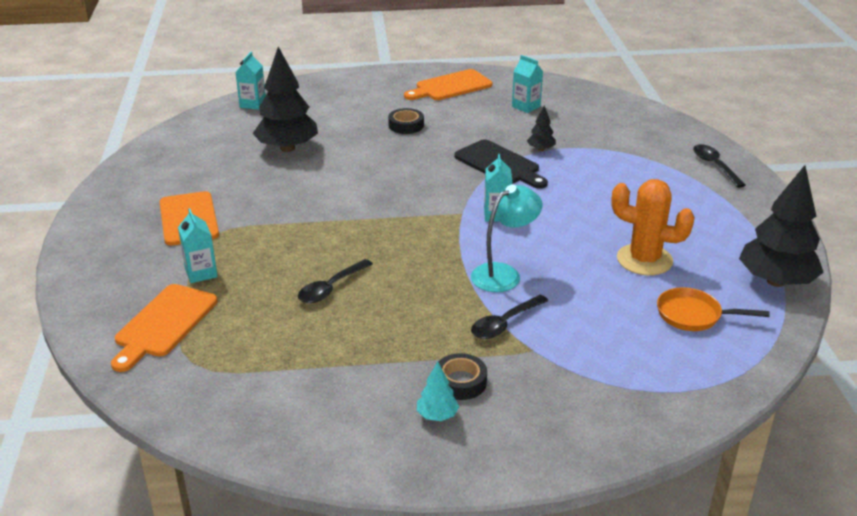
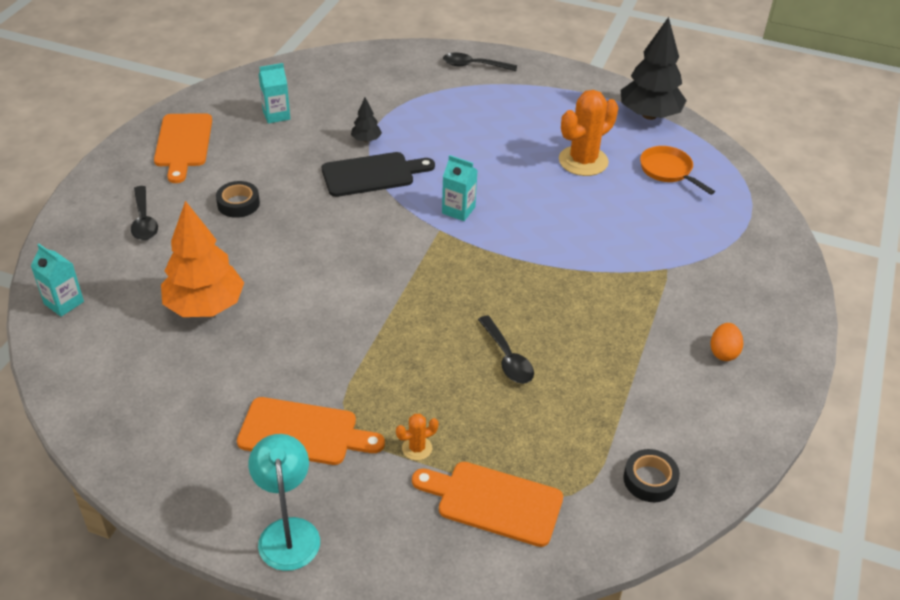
camera: 65 degrees left, 10 degrees up
(164, 324) = (493, 502): orange cutting board -> orange cutting board turned 150 degrees clockwise
(201, 273) = (417, 448): turquoise carton -> orange cactus
(287, 148) = (205, 306): black tree -> orange tree
(437, 415) = (723, 352): turquoise tree -> orange egg
(460, 382) = (688, 324): black tape -> black tape (650, 480)
(504, 274) = (554, 242): turquoise lamp -> turquoise lamp (288, 532)
(504, 324) = (624, 270): black spoon -> black spoon (144, 221)
(693, 315) = (668, 171): orange pan -> orange pan turned 105 degrees clockwise

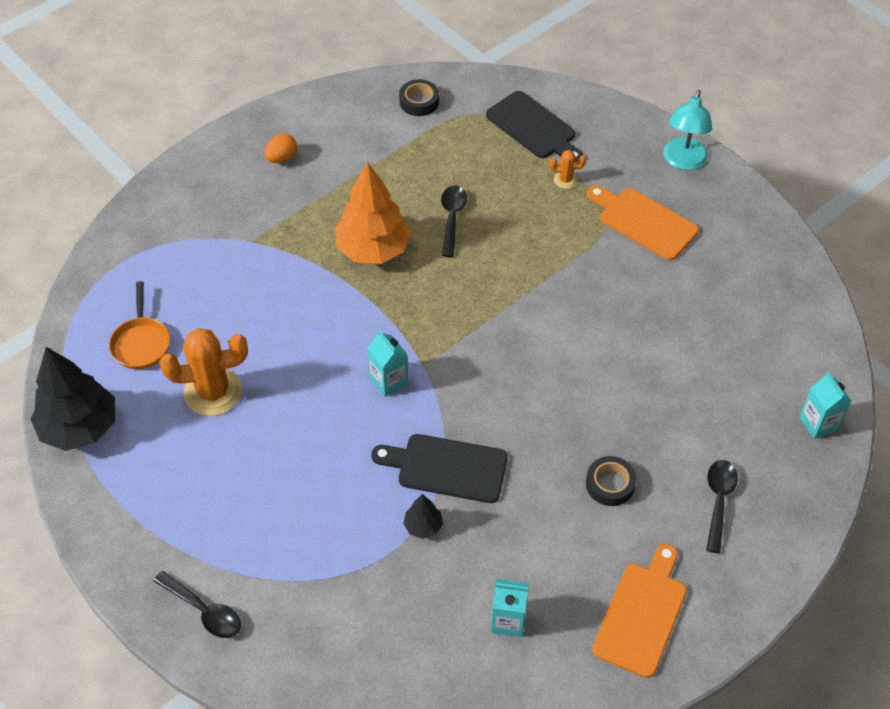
camera: 150 degrees left, 10 degrees up
(205, 306) = (685, 366): orange tree -> orange tree (373, 249)
(493, 502) = (534, 128): orange cutting board -> black cutting board

